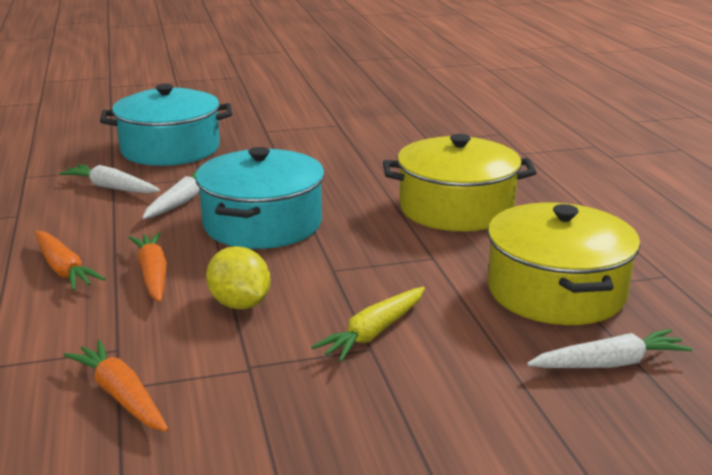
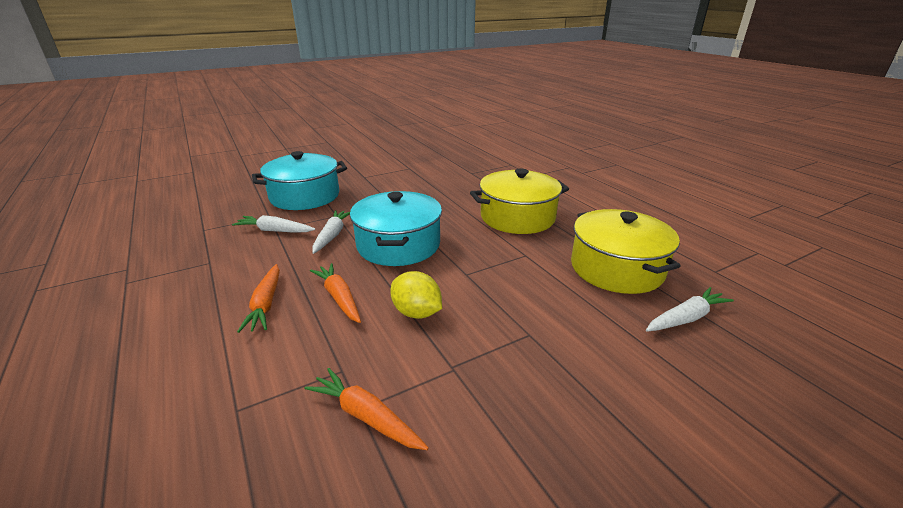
camera: 15 degrees left, 5 degrees up
(63, 269) = (266, 304): orange carrot -> orange carrot turned 45 degrees clockwise
(374, 332) = (524, 320): yellow carrot -> none

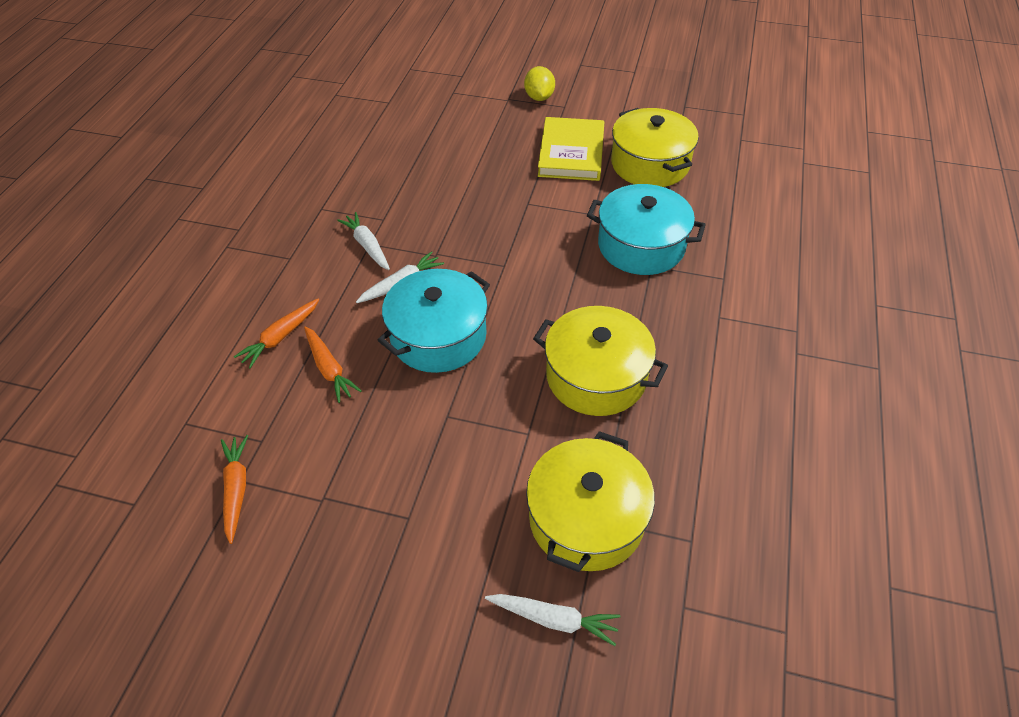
camera: 45 degrees right, 20 degrees up
(305, 196) = (439, 206): turquoise pot -> turquoise pot (641, 246)
(339, 298) = (329, 368): orange carrot -> orange carrot turned 135 degrees clockwise
(359, 154) = (571, 153): none -> yellow book
(410, 145) = (650, 164): none -> yellow pot
(416, 312) = (360, 428): yellow lemon -> yellow lemon (539, 97)

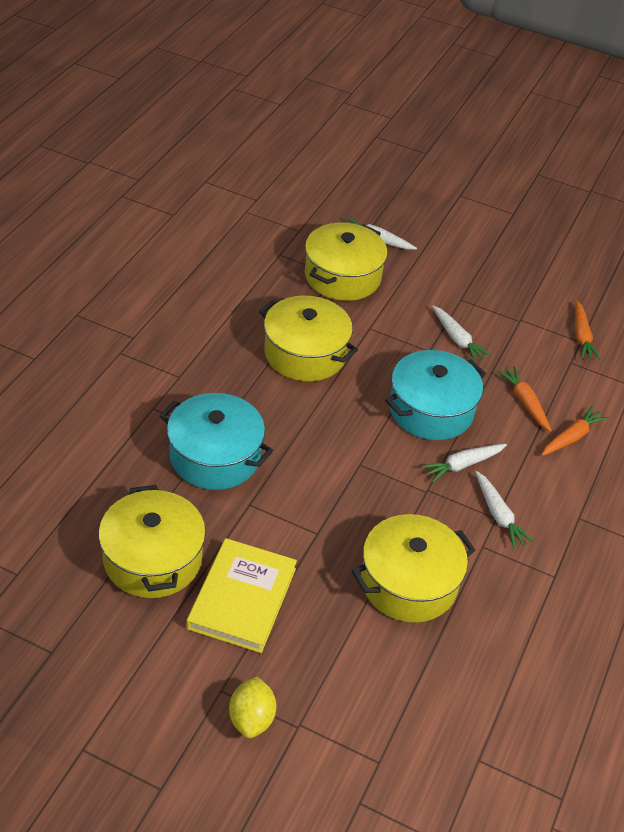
camera: 175 degrees left, 5 degrees down
(411, 443) = (457, 339): none -> white carrot
(445, 183) = (408, 583): none -> yellow pot

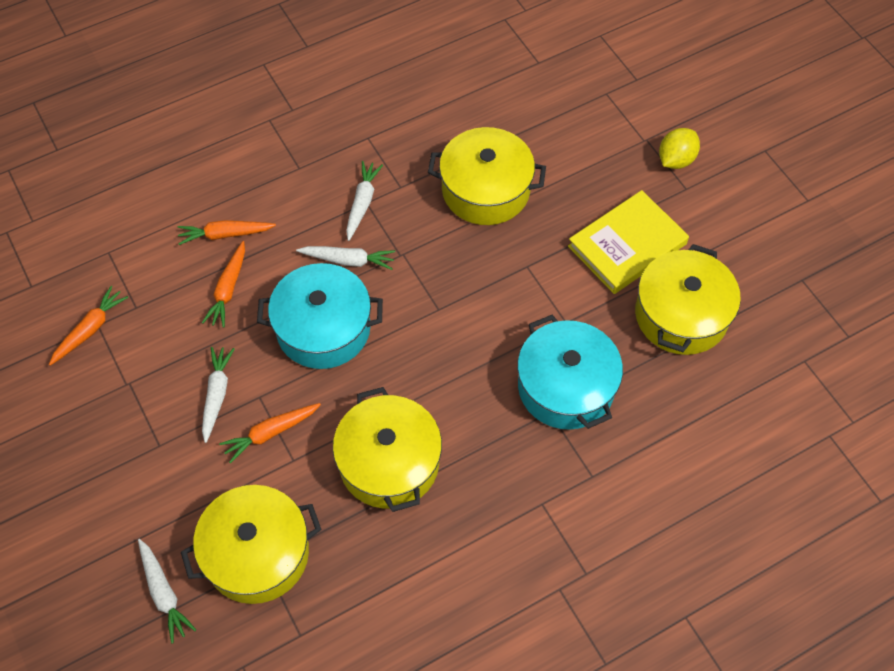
camera: 140 degrees left, 15 degrees up
(399, 335) = (271, 433): none -> orange carrot

